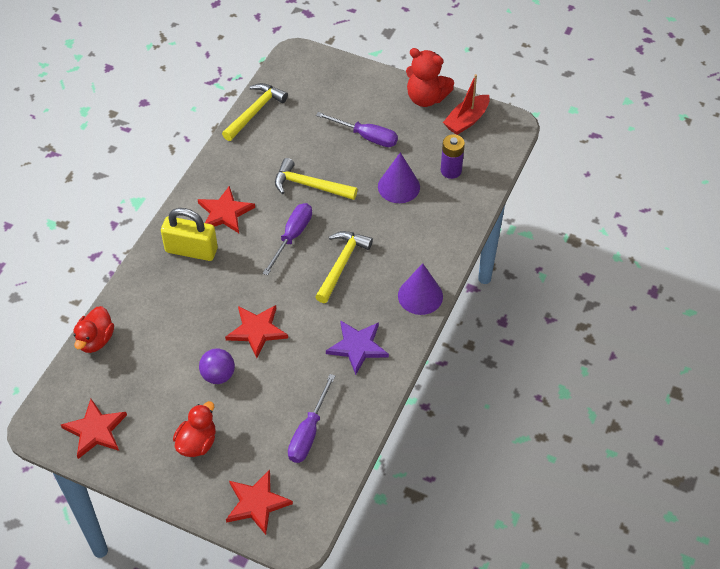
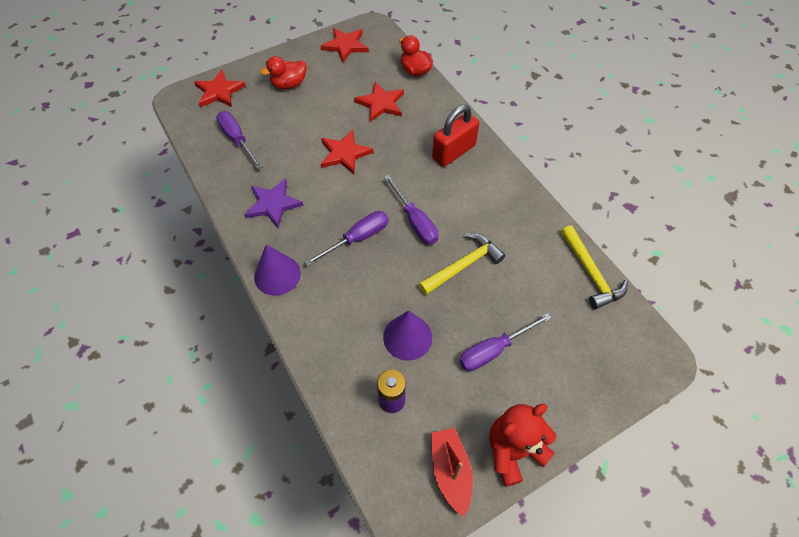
camera: 125 degrees right, 5 degrees up
(191, 250) = (454, 152): yellow padlock -> red padlock
(197, 443) = (289, 84): red duck -> red duck turned 90 degrees clockwise
(218, 375) = (328, 116): purple ball -> none
(225, 212) = (477, 190): red star -> red star (381, 103)
(341, 264) = (357, 238): yellow hammer -> purple screwdriver

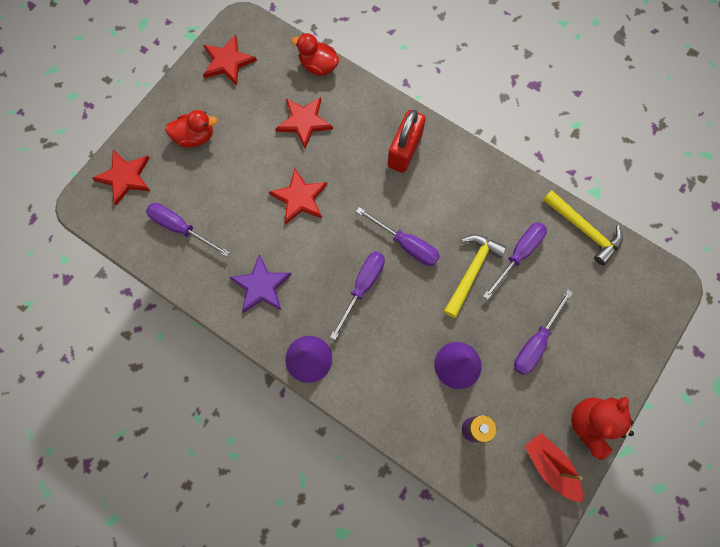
camera: 25 degrees left, 15 degrees up
(289, 84) = (195, 137): red duck -> red duck turned 135 degrees counterclockwise
(515, 269) = (518, 254): none -> purple screwdriver

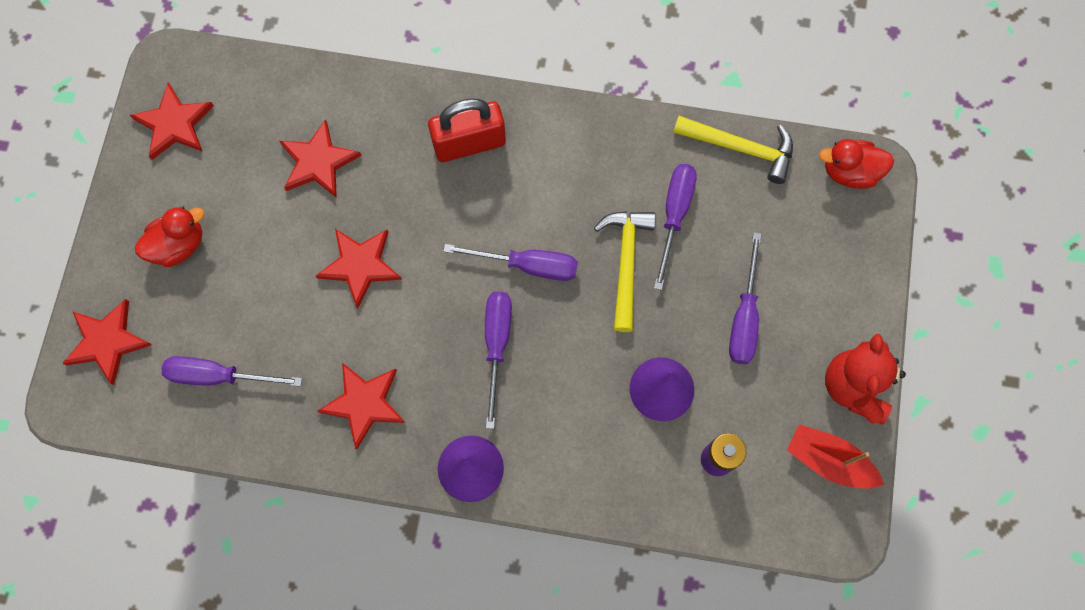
camera: 25 degrees left, 0 degrees up
(261, 286) = (364, 403): purple star -> red star
(318, 66) = (302, 78): red duck -> red duck (849, 172)
(404, 150) = (469, 143): red padlock -> red padlock turned 75 degrees clockwise

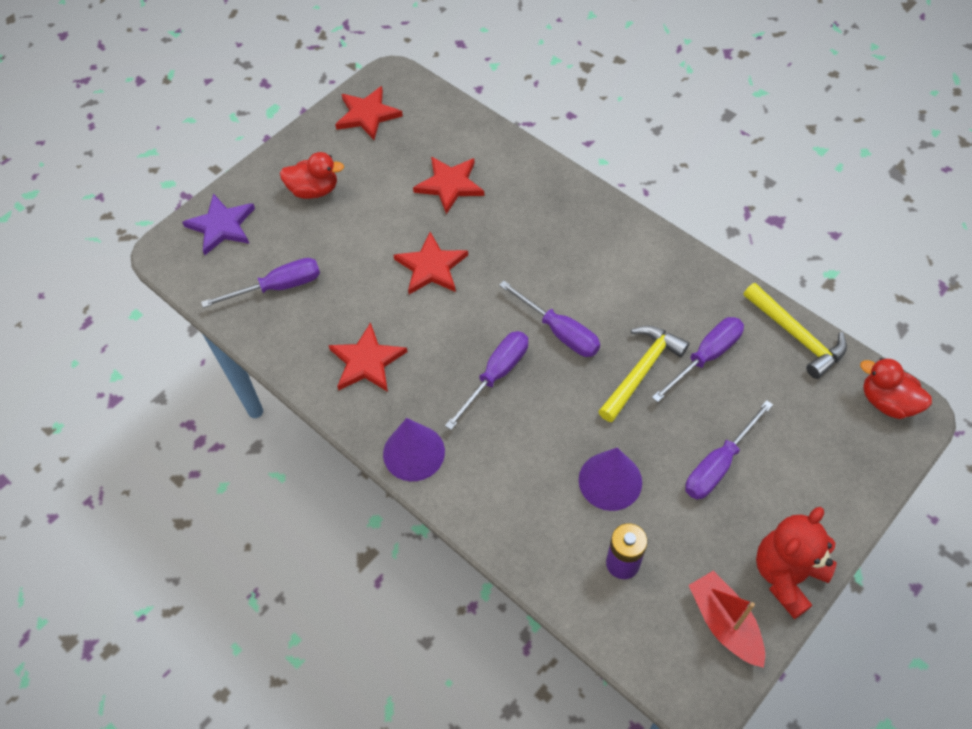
camera: 35 degrees right, 15 degrees down
(107, 341) = (221, 226): red star -> purple star
(219, 376) = (278, 287): purple screwdriver -> purple screwdriver turned 120 degrees clockwise
(469, 143) = (571, 226): red padlock -> none

